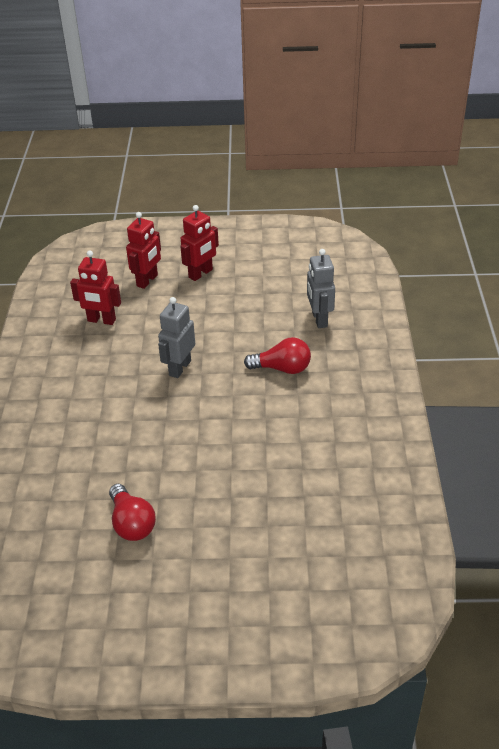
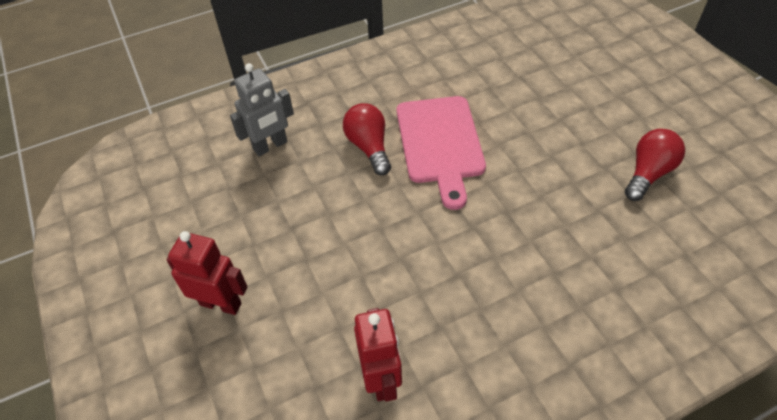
camera: 115 degrees left, 10 degrees up
(147, 280) = (262, 367): red robot -> none
(179, 368) = (421, 236): grey robot -> none
(257, 409) = (440, 144): none -> pink cutting board

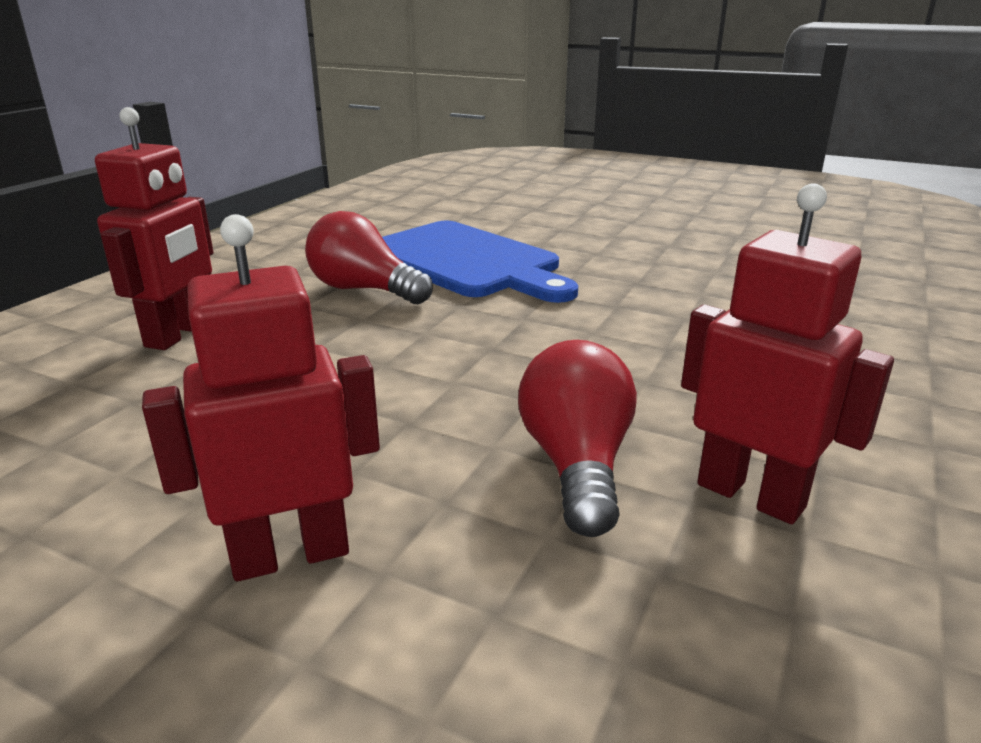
camera: 40 degrees left, 25 degrees down
(270, 146) = (178, 334): grey robot -> red robot
(440, 144) = (467, 262): pink cutting board -> blue cutting board
(648, 173) = (728, 220): red light bulb -> red light bulb (577, 465)

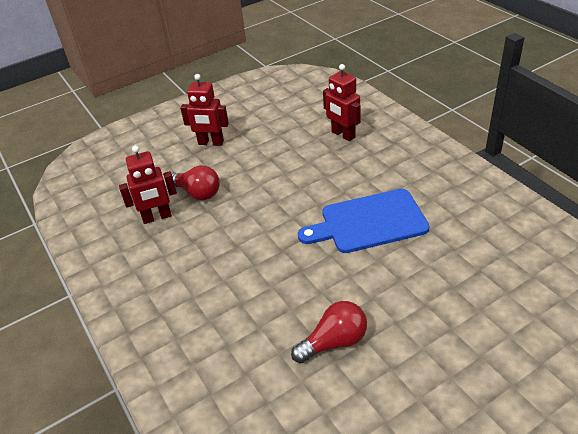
camera: 125 degrees right, 15 degrees up
(290, 554) = (211, 143): red robot -> red robot turned 90 degrees clockwise
(364, 290) = (354, 182): red light bulb -> red light bulb (334, 342)

